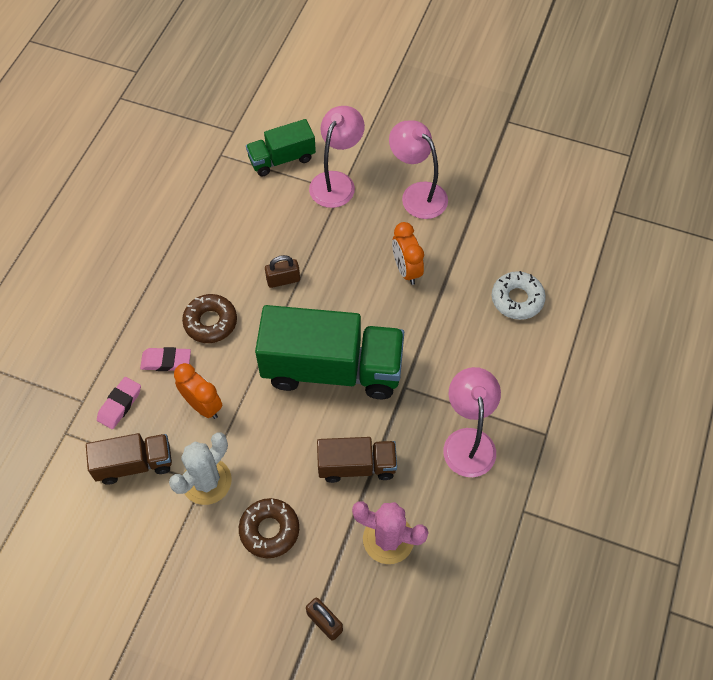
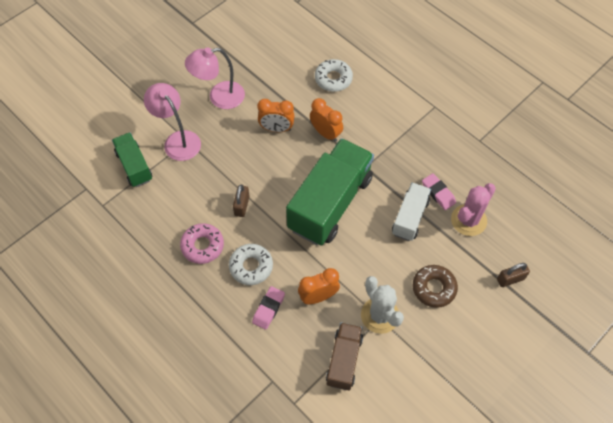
camera: 65 degrees left, 0 degrees up
(120, 405) = (289, 354): pink eraser -> pink eraser (438, 193)
(210, 322) = (251, 266): brown donut -> white donut
(214, 265) = (202, 246): none -> pink donut
(282, 159) = (134, 166): green truck -> green truck turned 150 degrees clockwise
(356, 466) = (410, 217): brown truck -> white truck
(429, 324) = (326, 133): none -> orange clock
(468, 441) = (420, 148): pink lamp -> none

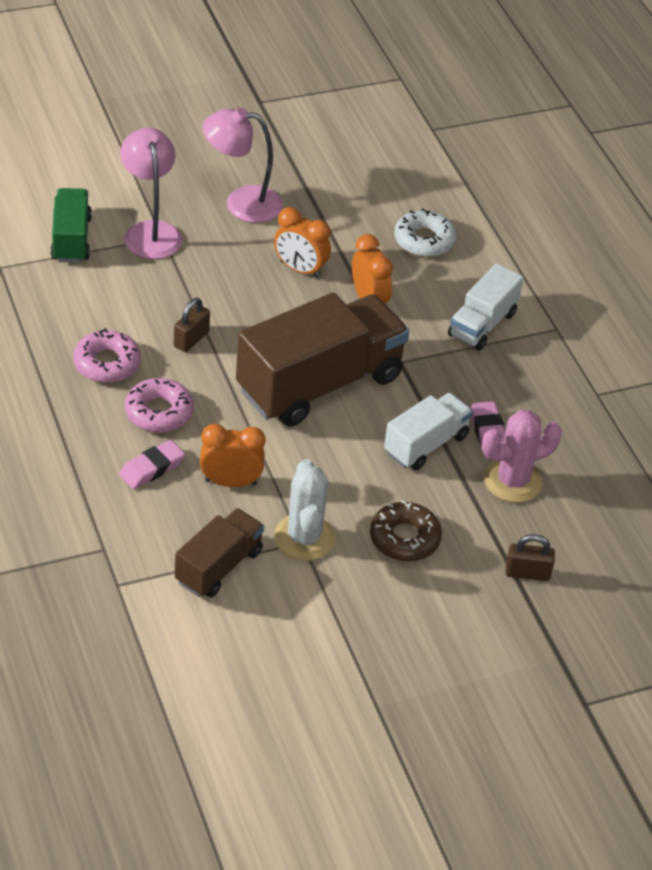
camera: 20 degrees right, 15 degrees down
(251, 266) = (159, 412): white donut -> pink donut
(330, 203) = (319, 384): green truck -> brown truck
(395, 121) = (482, 324): none -> white truck

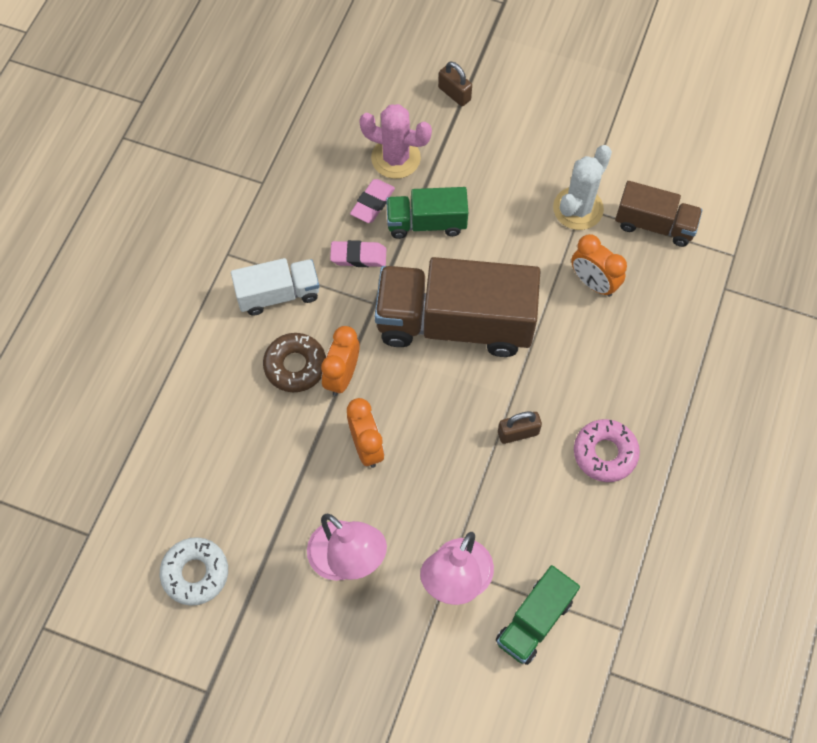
camera: 135 degrees left, 20 degrees up
(152, 468) = (642, 331): pink eraser -> pink eraser (358, 256)
(159, 412) = (599, 378): pink donut -> none
(219, 566) = (654, 224): brown truck -> brown truck turned 150 degrees counterclockwise
(404, 538) = (510, 165): brown donut -> brown donut (295, 366)
(424, 240) = (235, 407): white donut -> white donut (195, 573)
(426, 444) = (426, 223): white truck -> green truck

